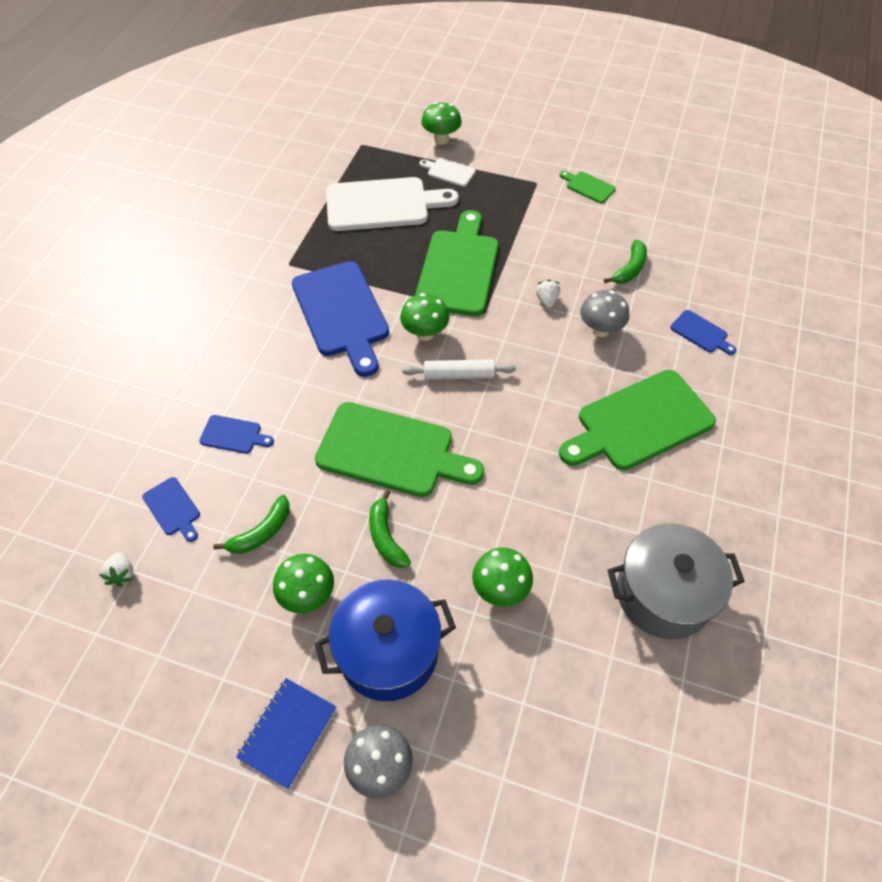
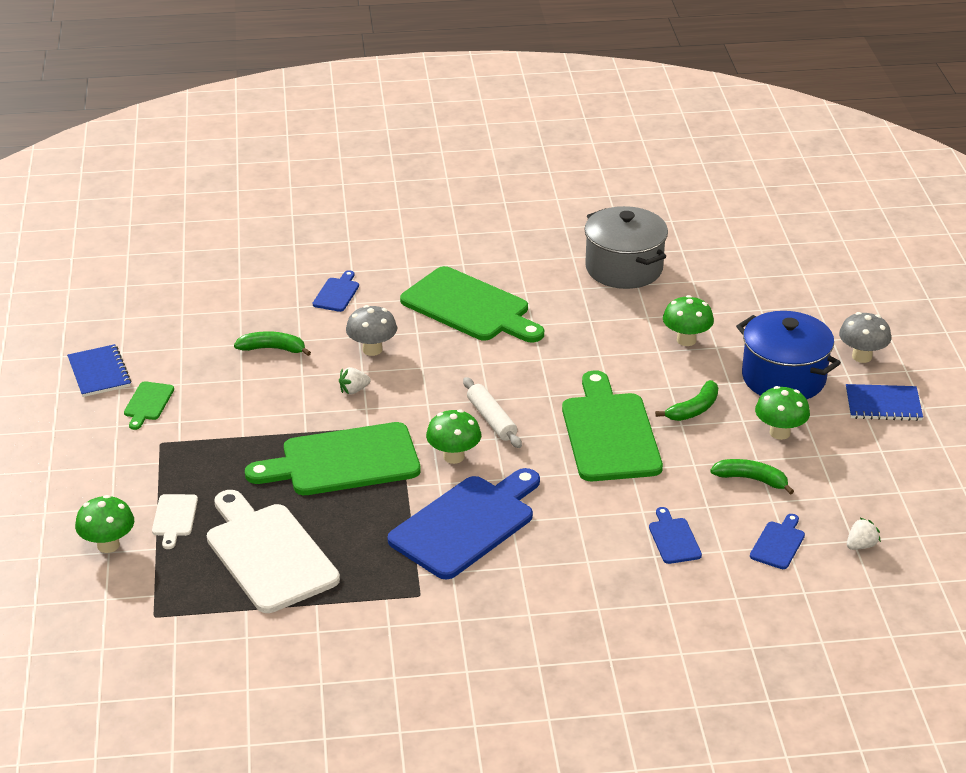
camera: 115 degrees left, 20 degrees down
(640, 171) = (99, 373): none -> blue notebook

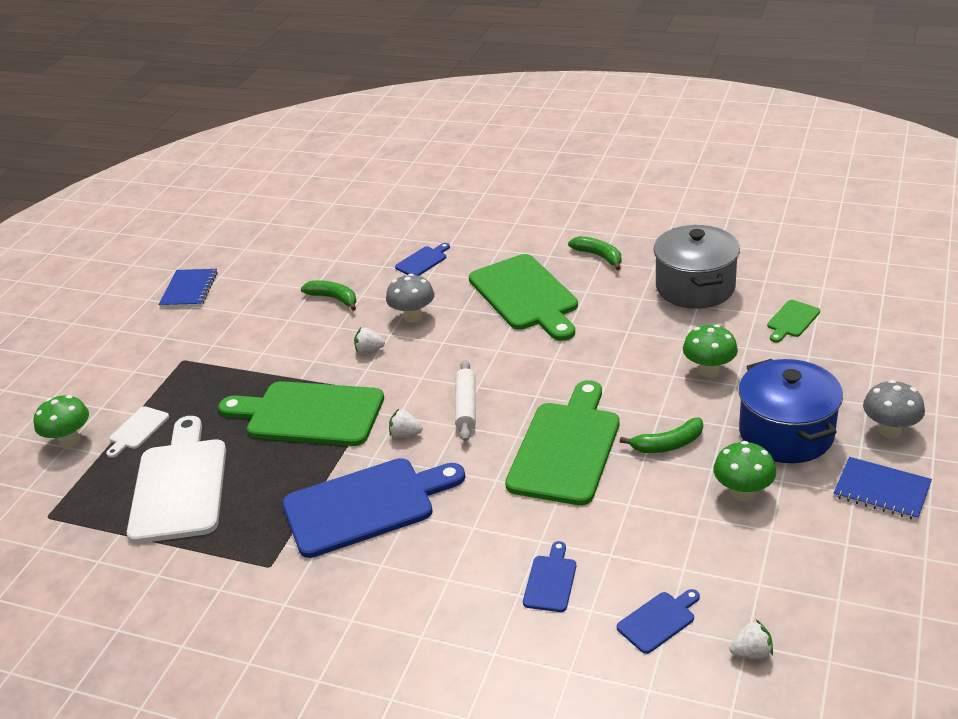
camera: 30 degrees right, 0 degrees up
(148, 403) = (202, 324): green cutting board -> green cutting board (792, 320)
(454, 456) = (405, 434): green mushroom -> white strawberry
(751, 479) = (677, 537): green banana -> green banana (599, 256)

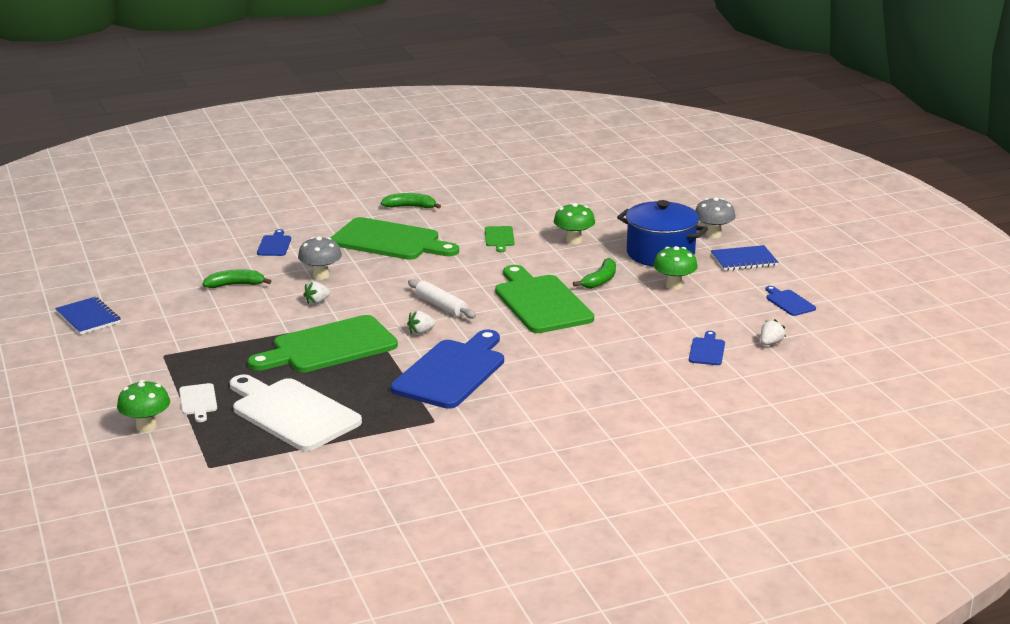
camera: 45 degrees left, 10 degrees down
(550, 581) = (624, 358): blue cutting board -> blue cutting board (789, 302)
(695, 287) = (503, 204): grey pot -> none
(792, 320) = (589, 203): green cutting board -> green cutting board (499, 238)

